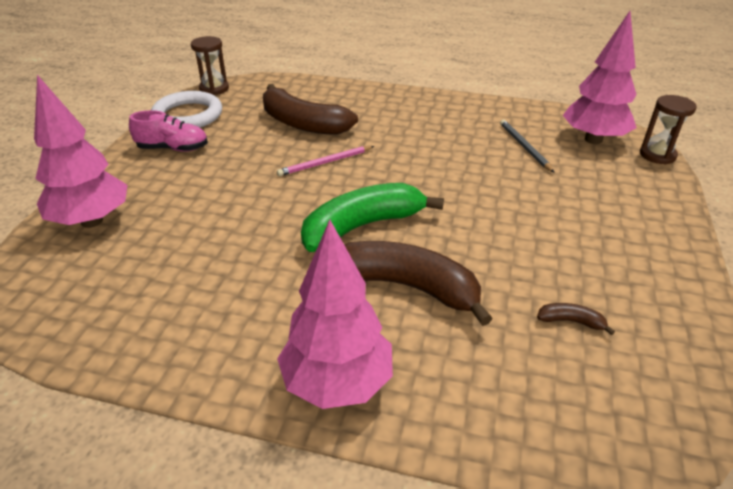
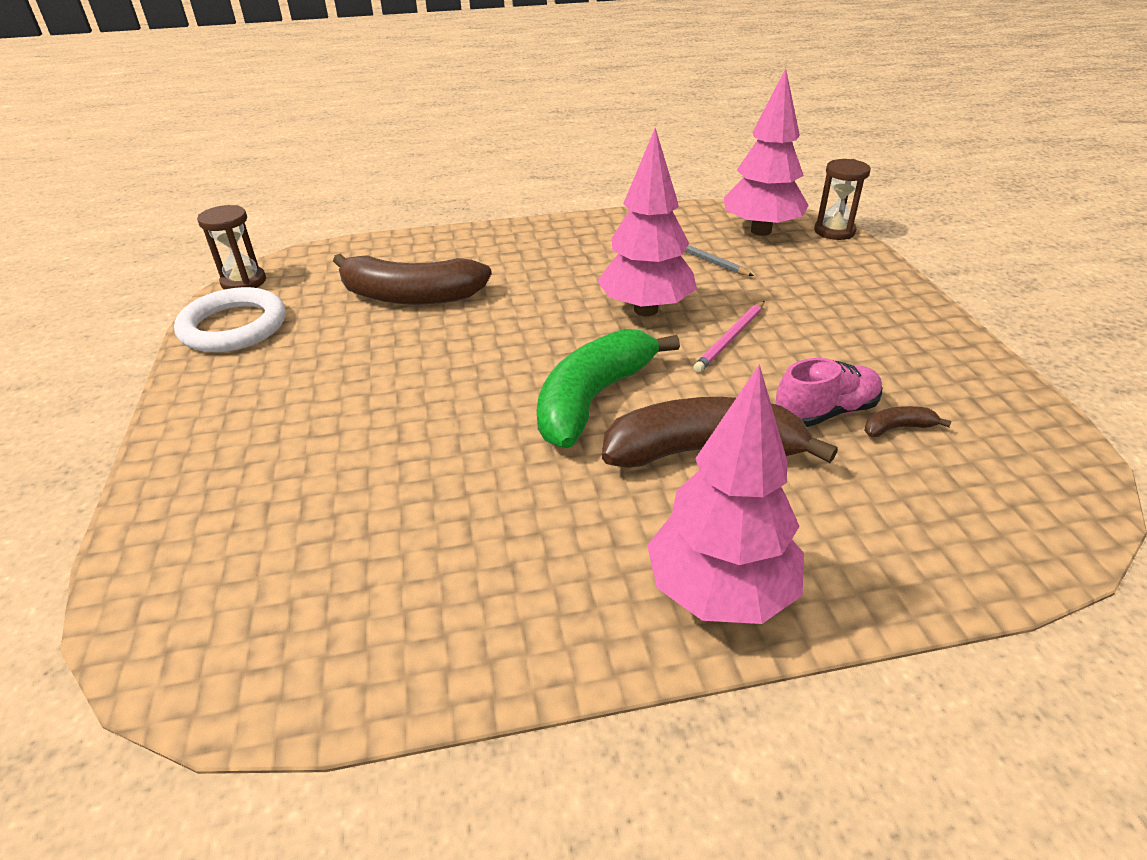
camera: 25 degrees left, 0 degrees up
(91, 221) = (203, 513): pink tree -> pink tree (645, 310)
(173, 148) = (249, 376): pink shoe -> pink shoe (825, 412)
(325, 163) = (482, 337): pink pencil -> pink pencil (730, 338)

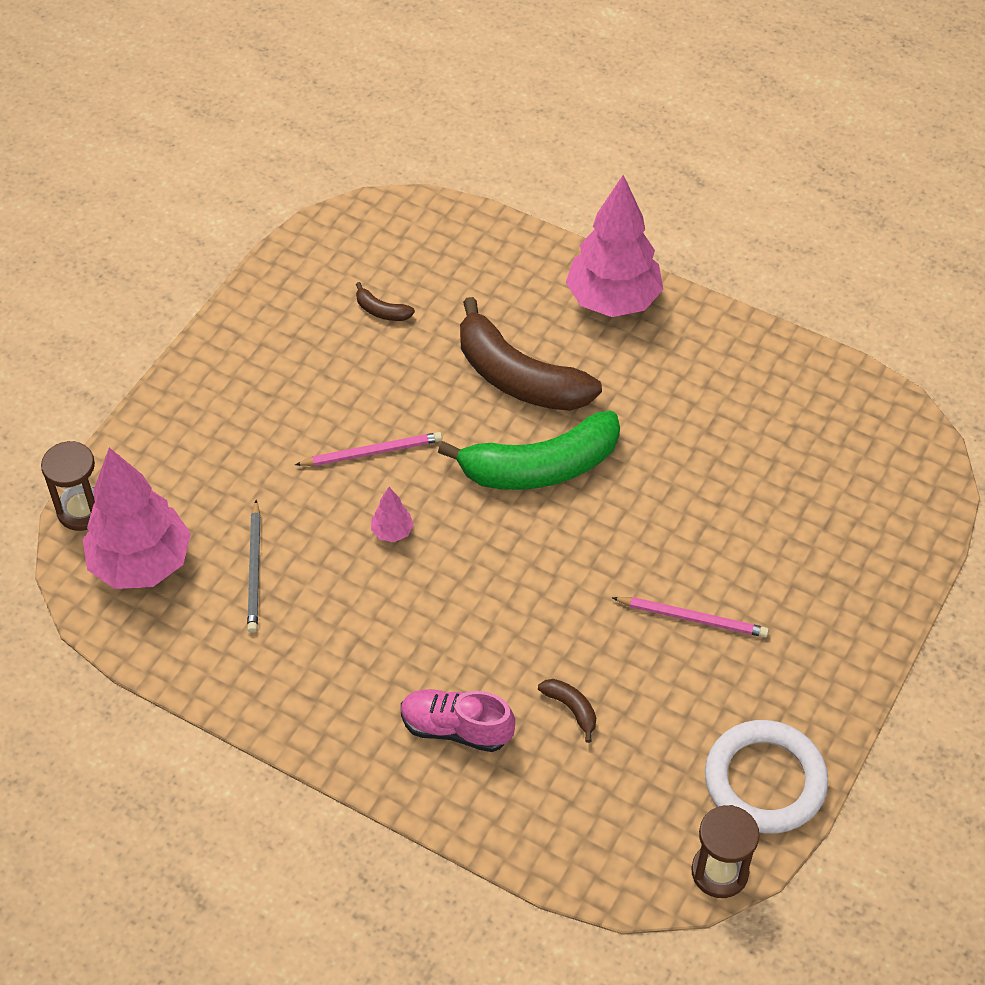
camera: 140 degrees left, 15 degrees up
(358, 376) = (693, 618): none -> pink pencil
(411, 296) = (571, 709): brown banana -> brown banana, size x0.40
(645, 310) = (392, 532): pink tree -> pink tree, size x0.41
(825, 412) = (405, 350): pink shoe -> pink shoe (456, 728)

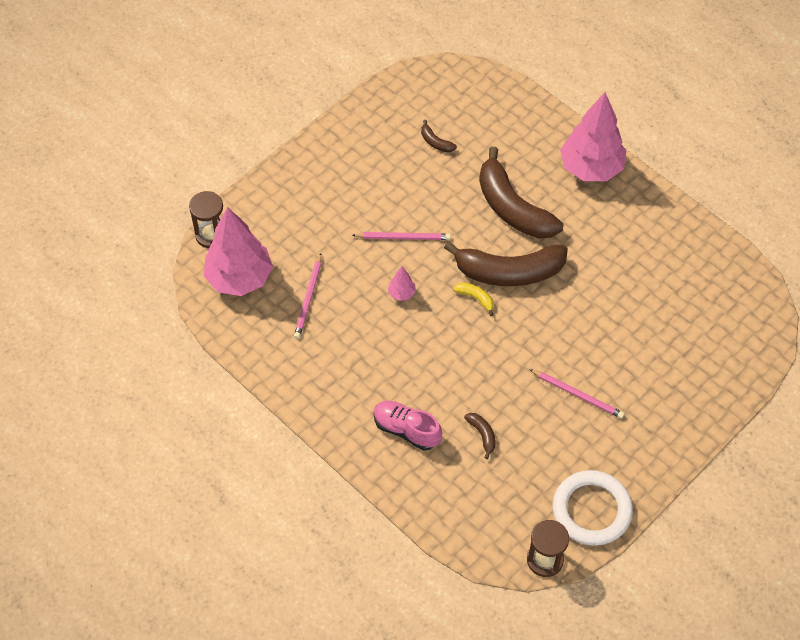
camera: 15 degrees right, 5 degrees up
(254, 569) = (308, 298): grey pencil -> pink pencil
(503, 515) = (475, 298): none -> yellow banana
(540, 467) = (509, 272): green banana -> brown banana

